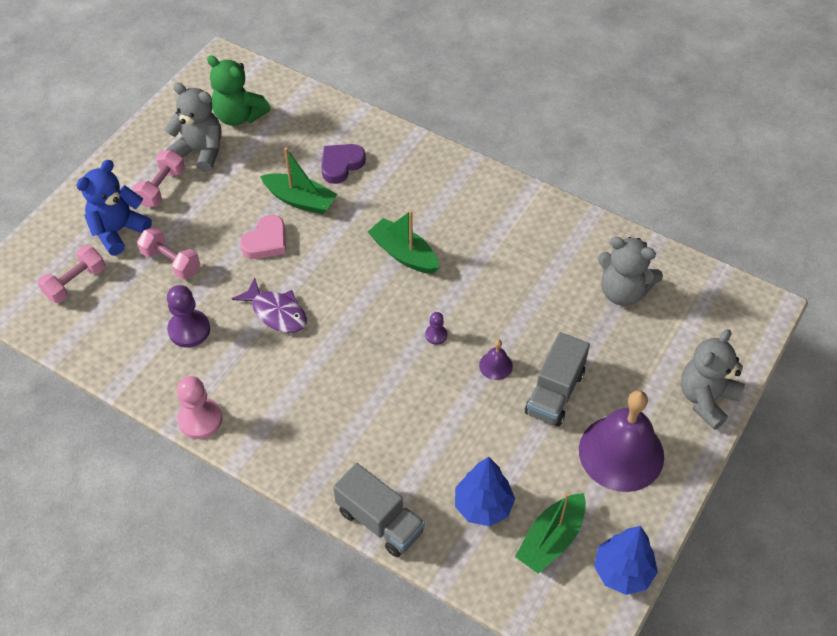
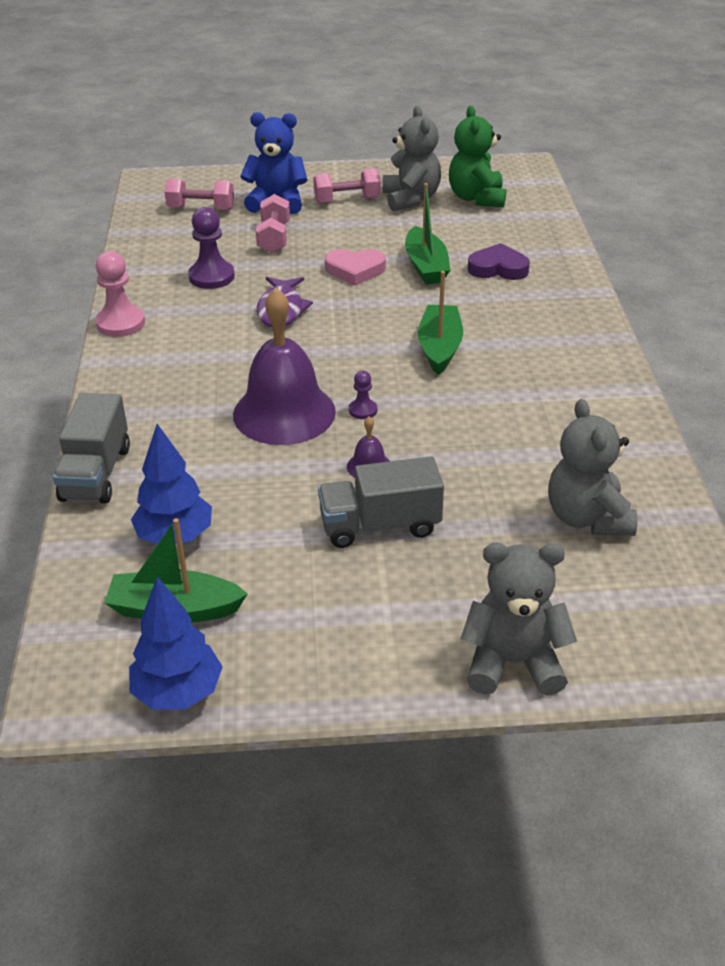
camera: 55 degrees right, 15 degrees down
(621, 453) = (350, 617): purple bell -> purple bell (284, 413)

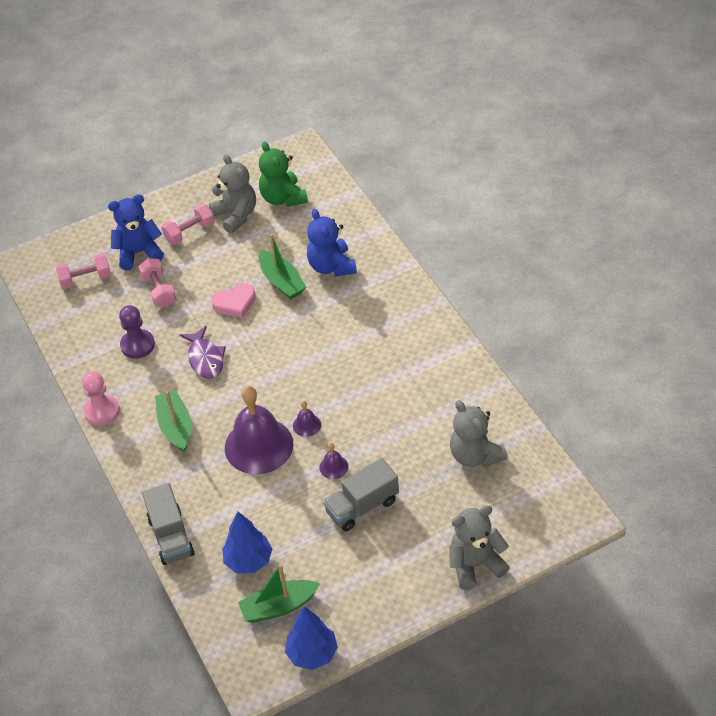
camera: 20 degrees left, 10 degrees up
(363, 410) = (307, 425): purple pawn -> purple bell
(439, 348) = (328, 354): green boat -> green boat (175, 426)
(498, 268) = (332, 266): purple heart -> blue teddy bear

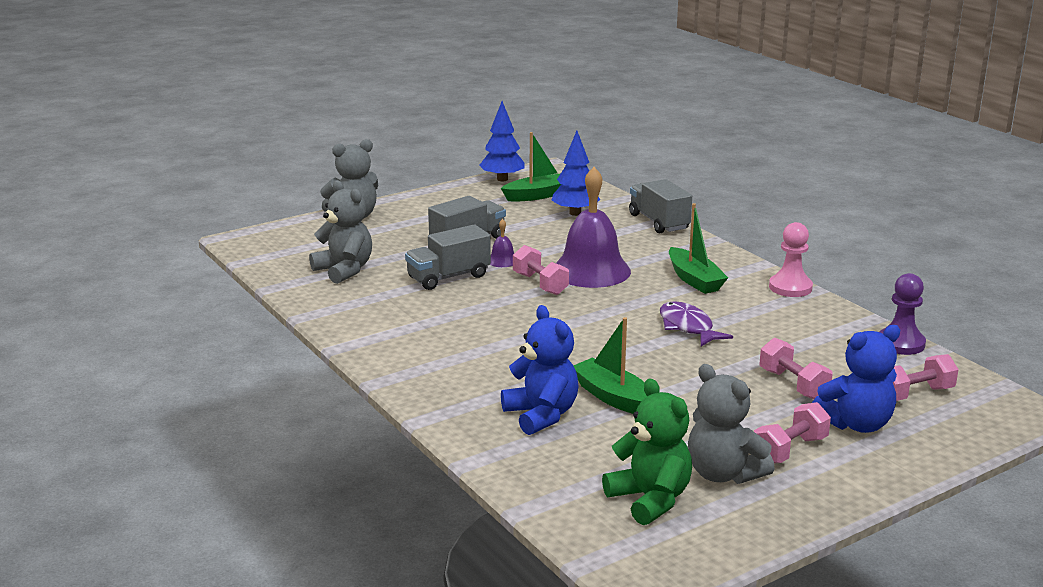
camera: 170 degrees right, 25 degrees down
(137, 345) = (786, 336): purple pawn -> purple pawn (900, 343)
(235, 303) = (673, 375): pink heart -> none
(307, 425) = (540, 284): purple bell -> pink dumbbell
(383, 440) = (448, 277): none -> grey truck

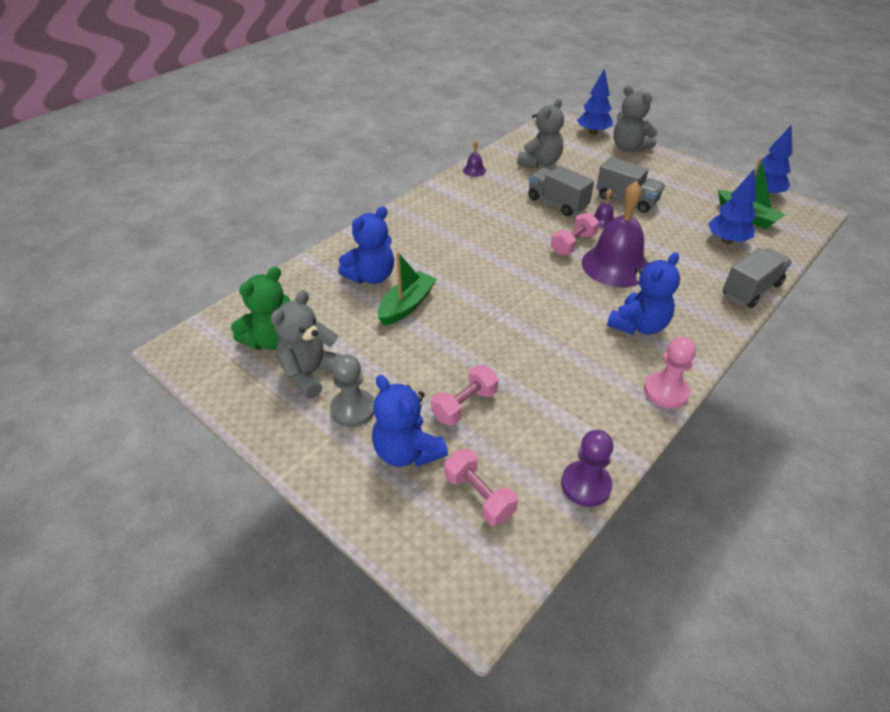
camera: 75 degrees right, 20 degrees up
(296, 227) = (593, 132): none -> blue tree
(327, 313) = (474, 170): none -> purple bell
(688, 327) = (541, 331): purple fish -> none
(694, 280) = (638, 325): green boat -> blue teddy bear
(789, 450) = (353, 409): pink dumbbell -> grey pawn

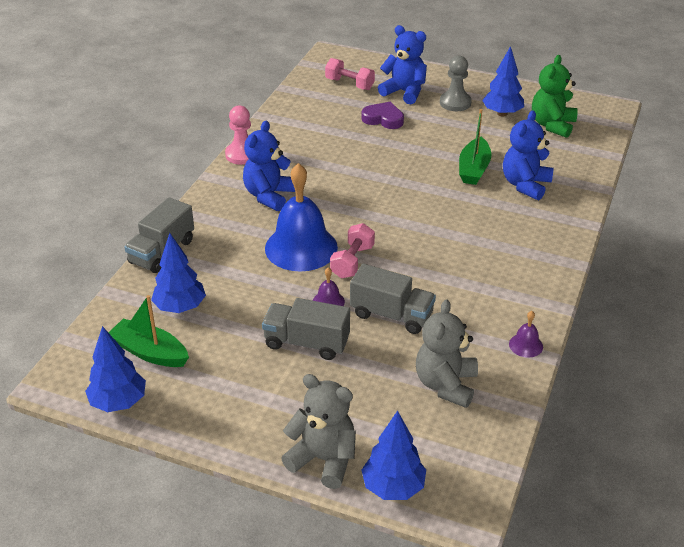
camera: 160 degrees right, 5 degrees down
(311, 373) = (502, 113): grey teddy bear -> blue tree
(464, 405) = (383, 119): pink dumbbell -> purple heart
(585, 485) = (288, 100): purple pawn -> none
(615, 265) = (301, 247): purple bell -> blue bell

